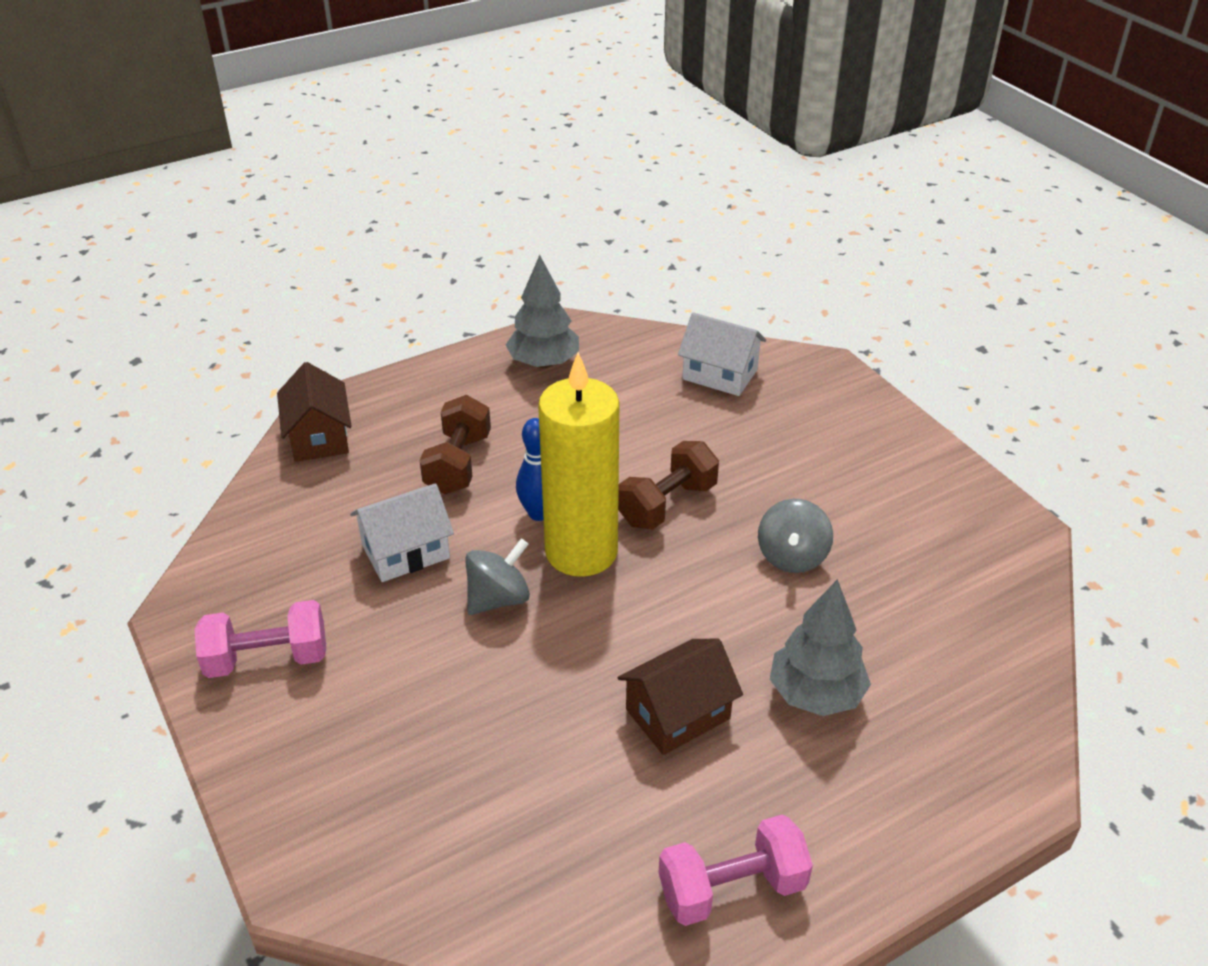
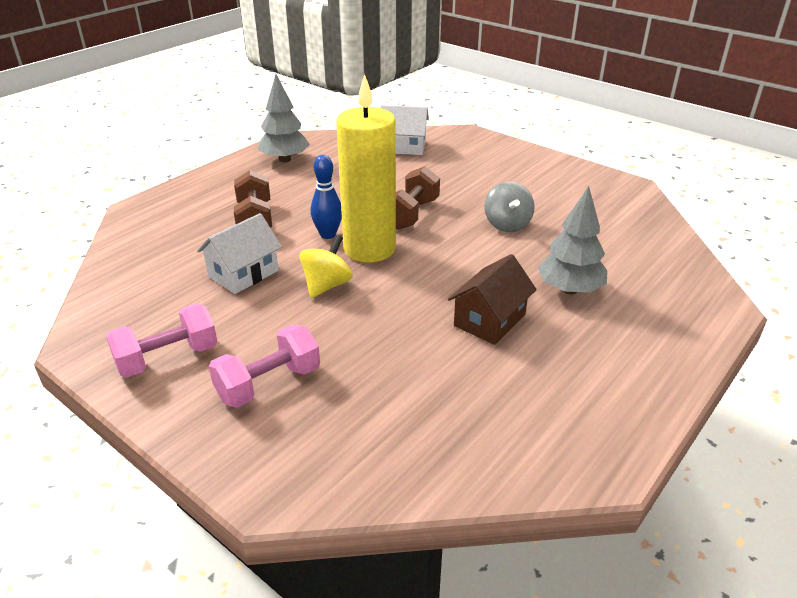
camera: 20 degrees left, 5 degrees down
(319, 437) = (142, 224): brown house -> none
(498, 599) = (327, 285): grey spinning top -> yellow spinning top
(732, 888) = (590, 407): pink dumbbell -> pink dumbbell (268, 384)

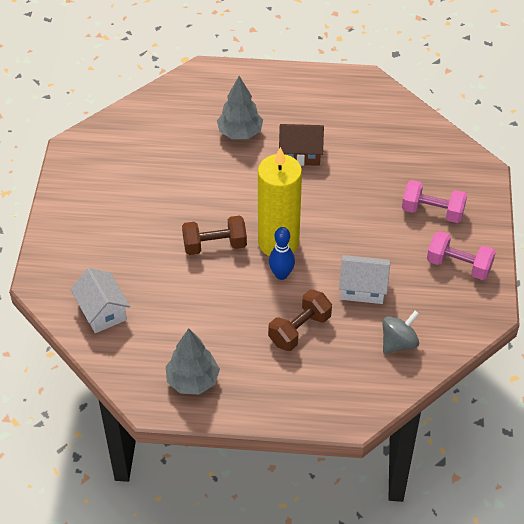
camera: 125 degrees left, 15 degrees up
(327, 285) = (335, 239): yellow spinning top -> none
(507, 224) = (186, 189): grey spinning top -> grey spinning top (398, 343)

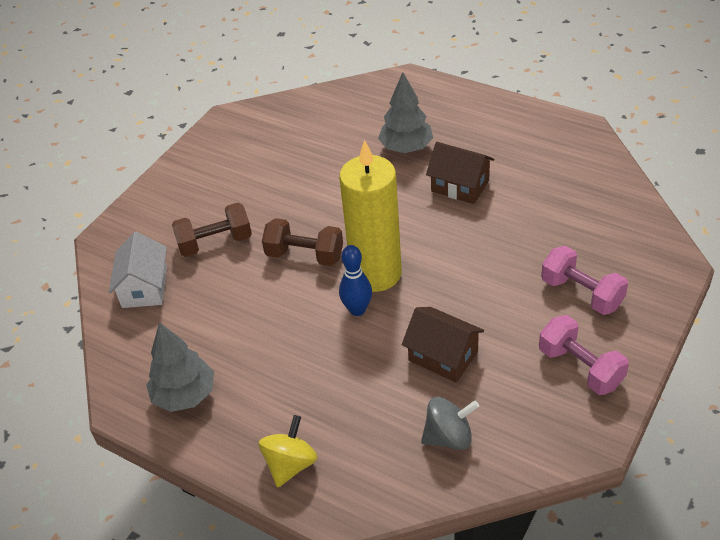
camera: 30 degrees right, 5 degrees down
(299, 329) = (339, 379): brown dumbbell -> brown dumbbell (215, 243)
(302, 400) = (290, 464): none -> yellow spinning top
(363, 288) = (443, 356): white house -> brown house

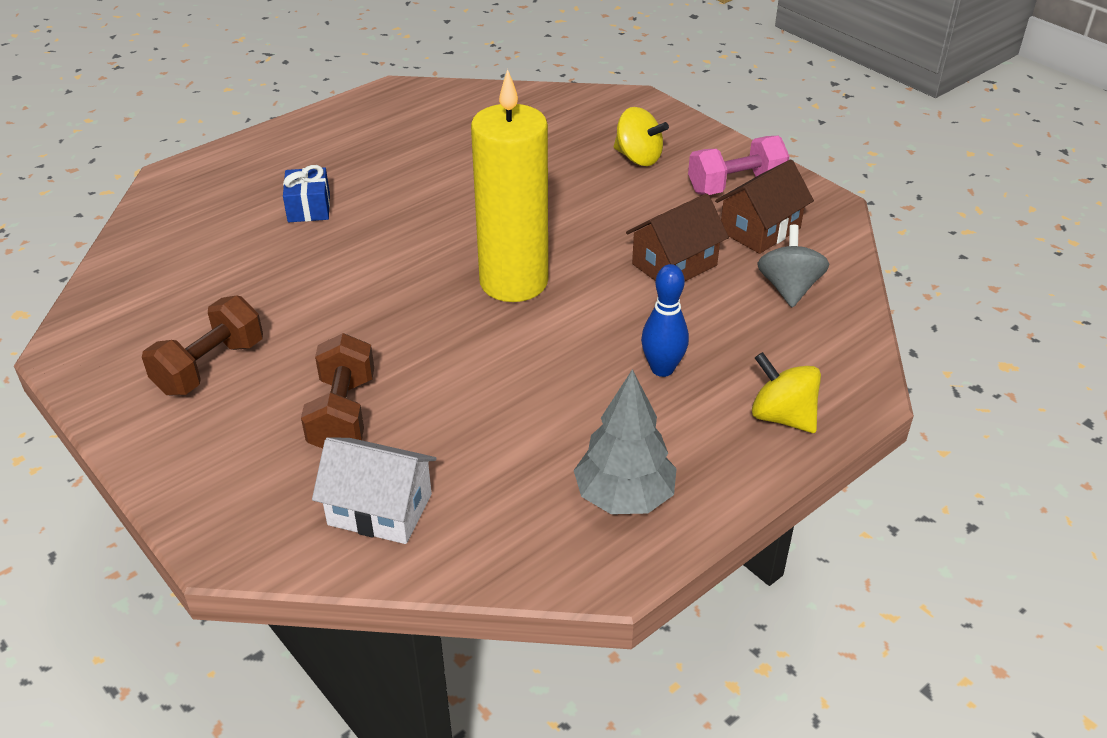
camera: 75 degrees left, 5 degrees down
(305, 255) = (437, 333): brown dumbbell -> brown dumbbell (210, 367)
(357, 310) = (564, 310): blue bowling pin -> blue bowling pin (662, 369)
(406, 148) = (309, 208): grey tree -> blue gift
(460, 186) = (415, 187): brown house -> brown house (760, 230)
(581, 293) = (638, 158): pink dumbbell -> yellow spinning top

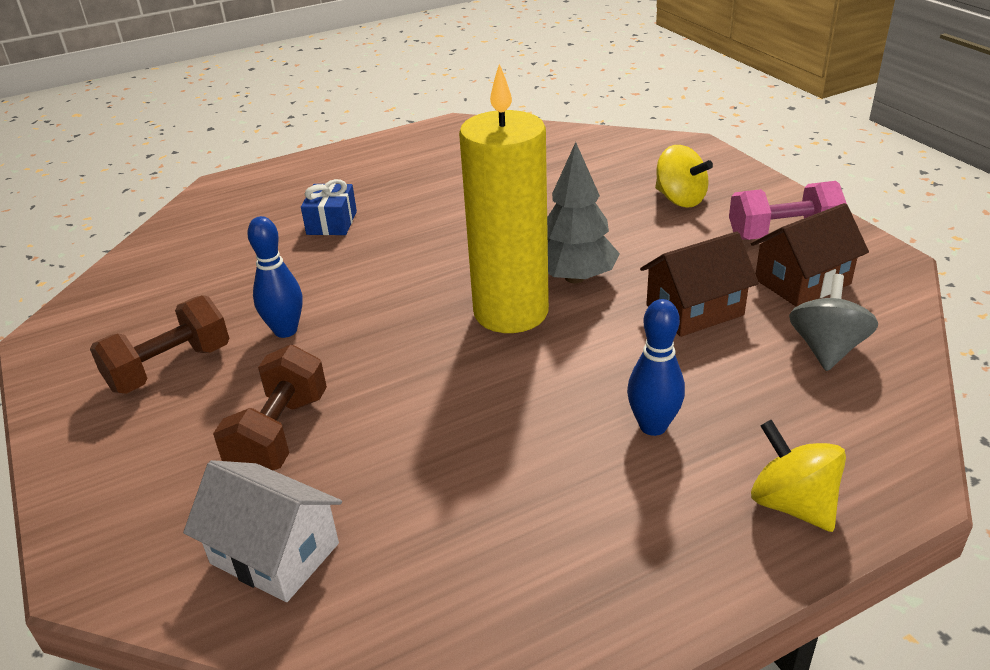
camera: 15 degrees right, 5 degrees down
(308, 320) = (285, 330): none -> blue bowling pin
(624, 497) = (566, 582): grey tree -> grey tree (574, 278)

